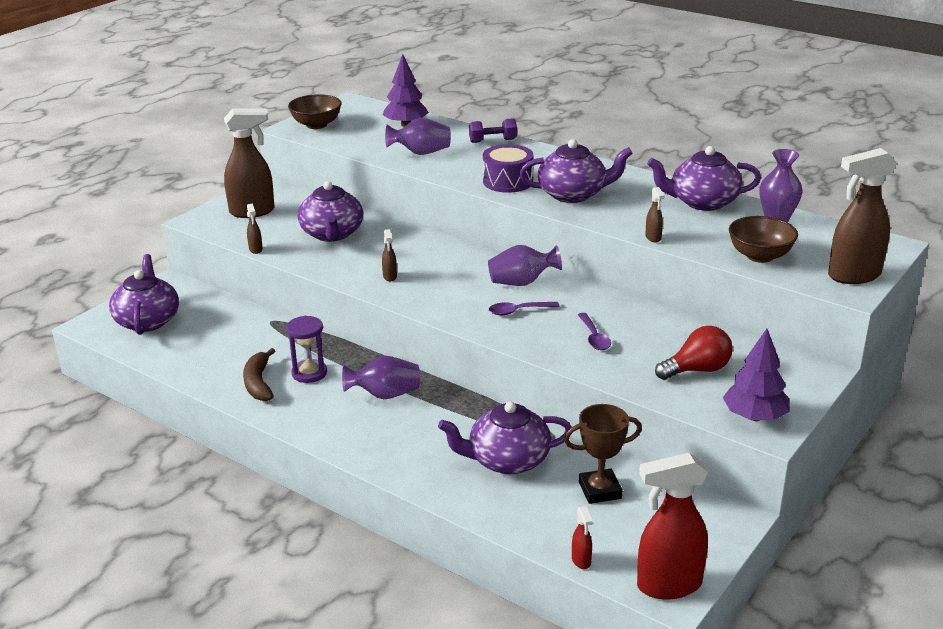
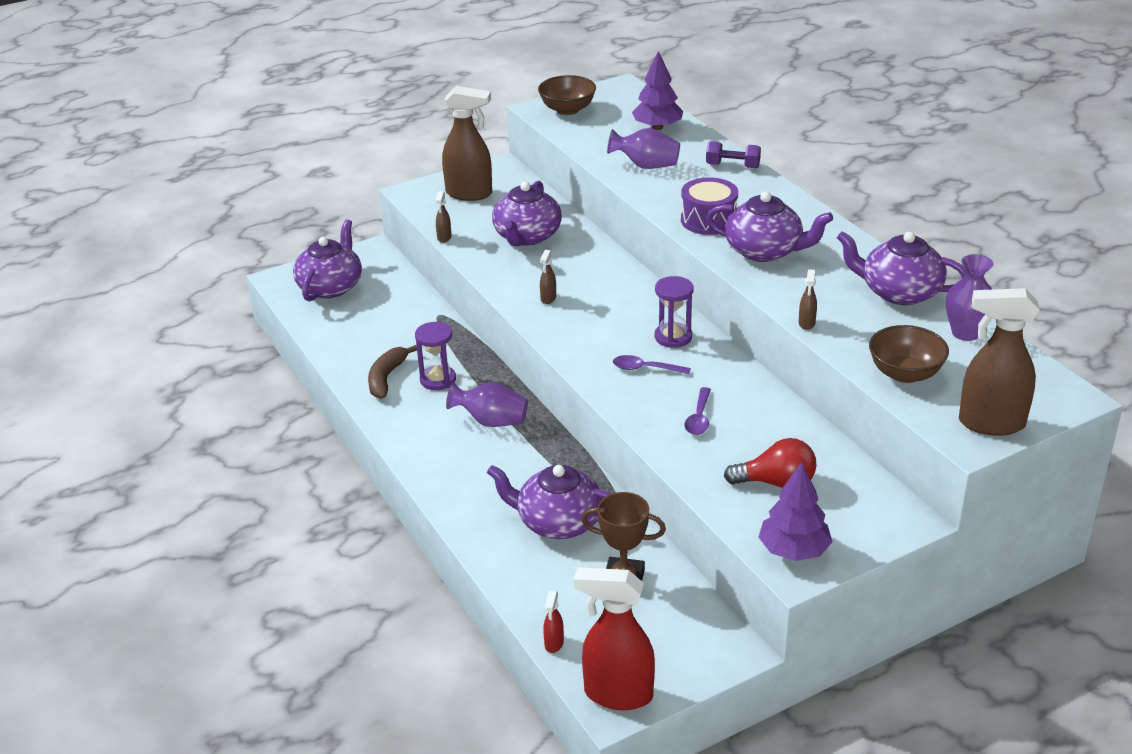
camera: 25 degrees right, 5 degrees up
(521, 282) = (673, 337): purple vase -> purple hourglass

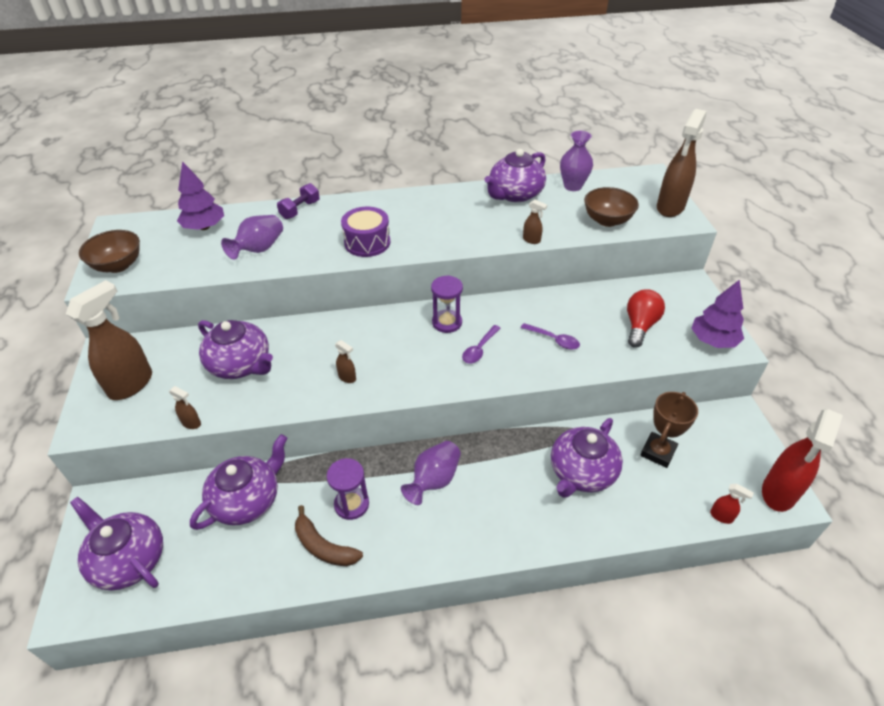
camera: 70 degrees left, 10 degrees up
(764, 251) = (429, 230): purple teapot -> purple teapot (247, 500)

